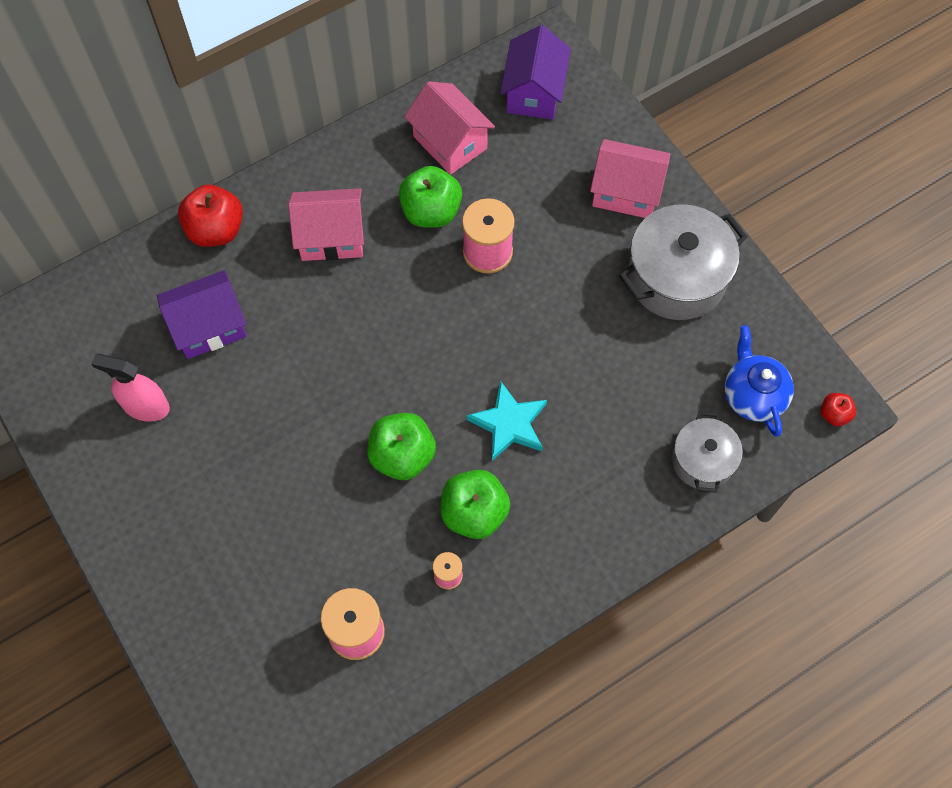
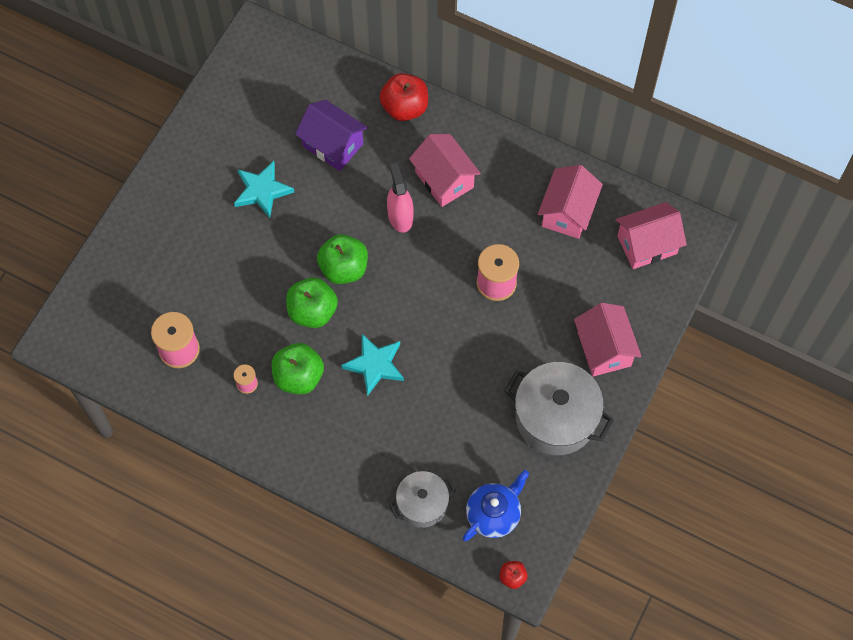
camera: 60 degrees right, 0 degrees up
(146, 406) = (256, 142): pink spray bottle -> pink spray bottle (400, 216)
(213, 432) = (262, 191): none -> turquoise star
(431, 211) = (504, 230): green apple -> green apple (344, 268)
(534, 92) = (647, 245): purple house -> pink house

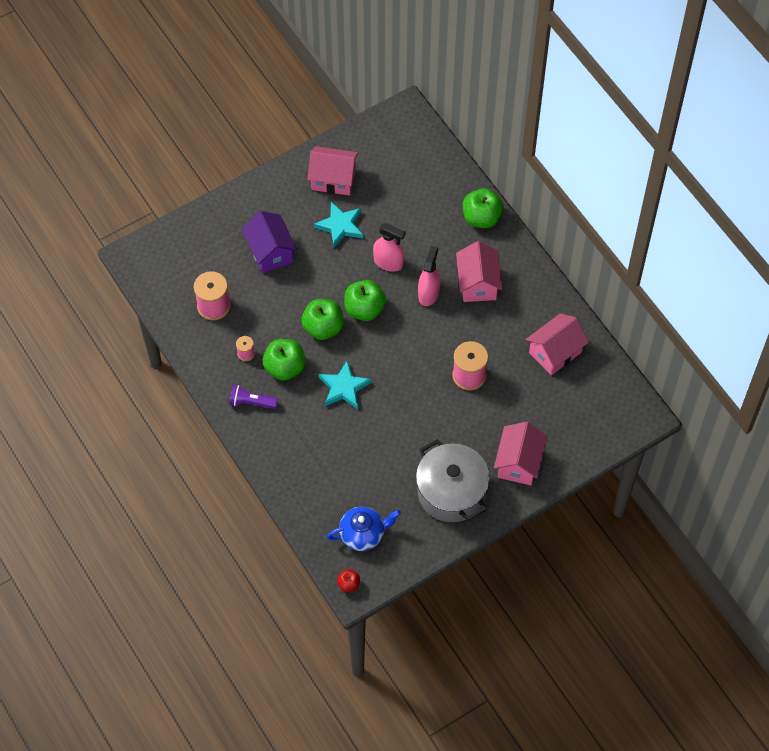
camera: 30 degrees right, 5 degrees down
(286, 434) = (251, 402): none -> purple flashlight
(333, 145) = (411, 219): purple house -> purple house (270, 252)
(337, 204) = (388, 262): none -> pink spray bottle
(404, 107) = (481, 218): red apple -> green apple
(422, 504) = (317, 500): grey pot -> none
(647, 245) = (600, 406): pink house -> pink house (333, 179)

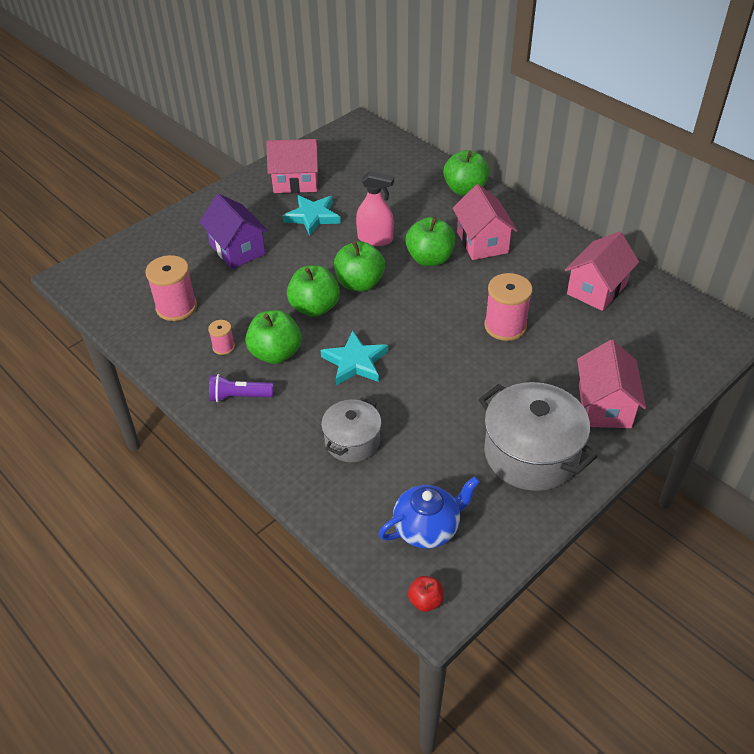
camera: 10 degrees left, 15 degrees down
(327, 457) = (352, 441): none -> grey pot
(428, 293) = (430, 259): pink spray bottle -> green apple

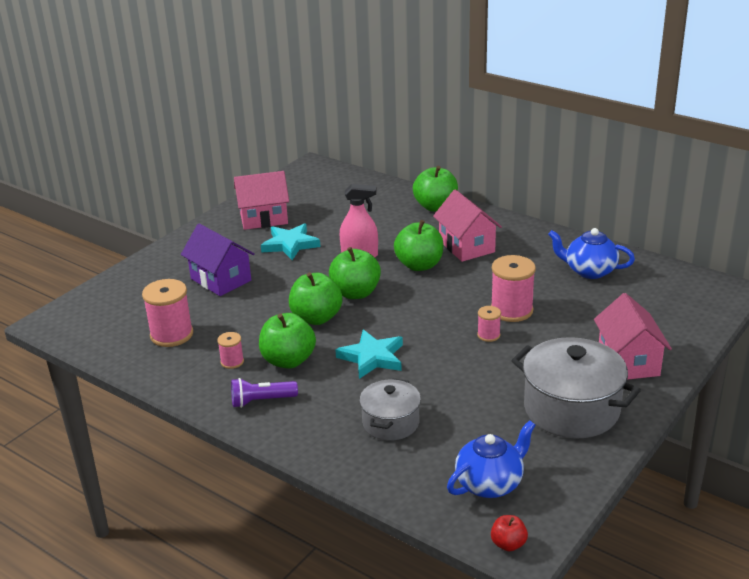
camera: 10 degrees left, 15 degrees down
(474, 352) = (488, 335): none -> pink spool
(596, 289) = (589, 271): pink house -> blue teapot

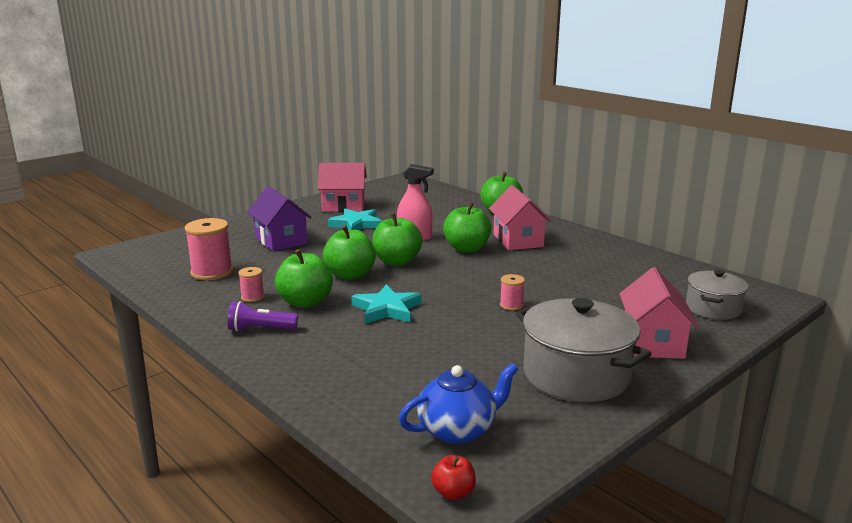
camera: 10 degrees right, 10 degrees down
(390, 423) = (377, 362): grey pot -> grey pot (713, 308)
(511, 310) = (542, 289): pink spool -> none
(589, 271) = (633, 269): blue teapot -> none

